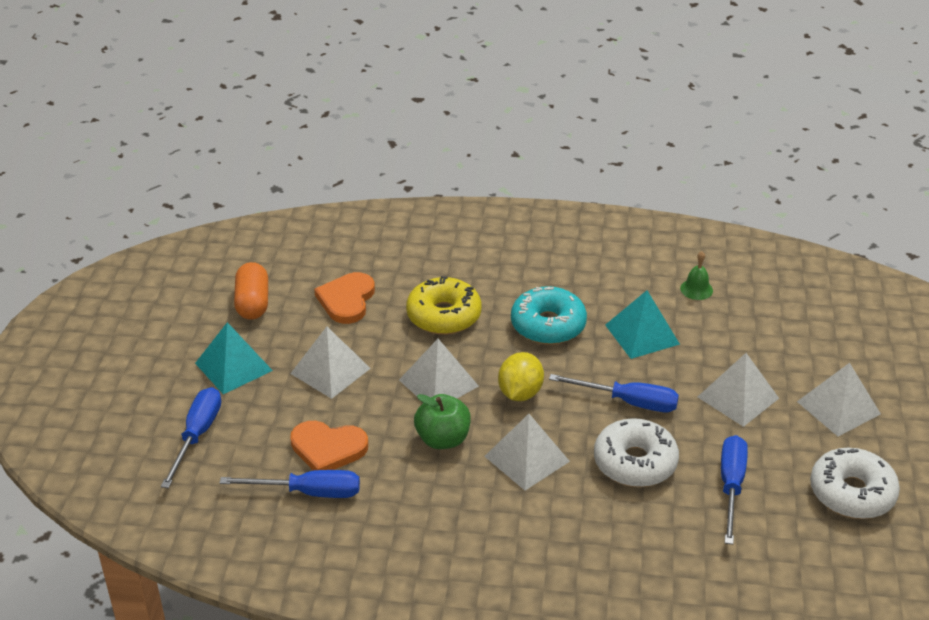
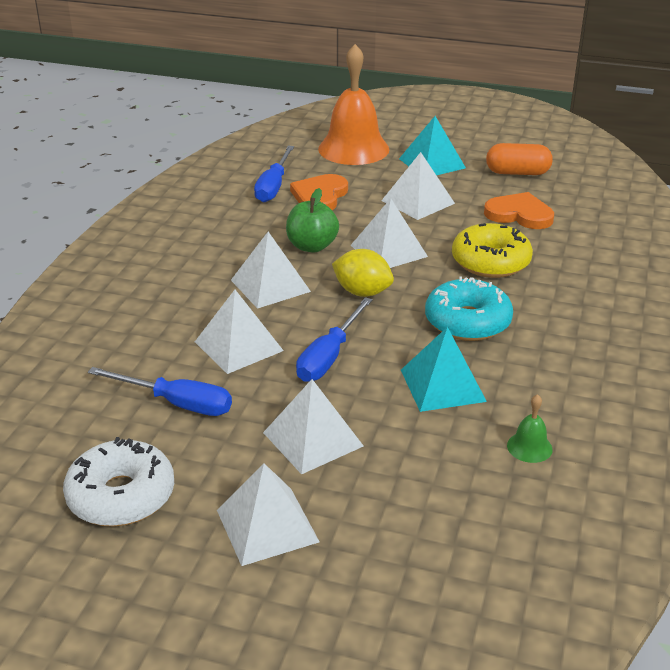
camera: 100 degrees right, 5 degrees down
(197, 435) = (353, 149): blue screwdriver -> orange bell
(635, 462) = (238, 346): white donut -> white pyramid

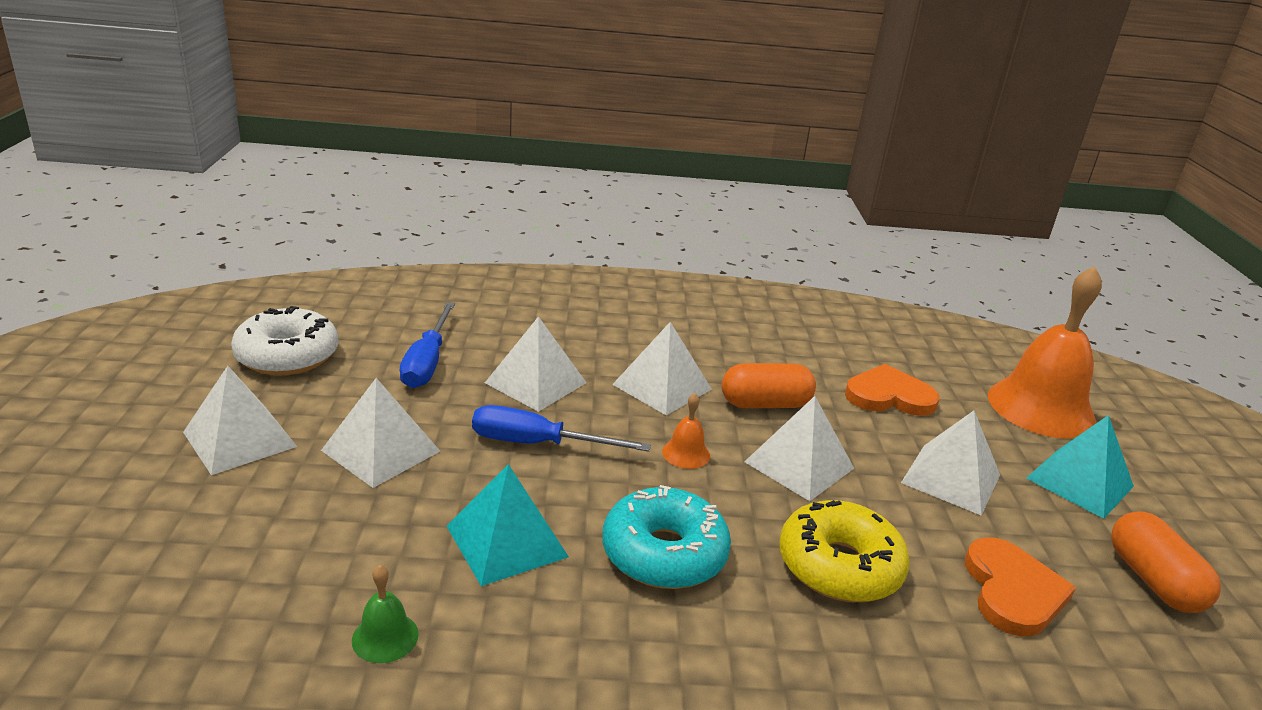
camera: 70 degrees right, 5 degrees down
(273, 186) = (880, 361): blue screwdriver -> none
(312, 246) = (765, 404): green apple -> orange capsule
(362, 292) = (686, 453): yellow lemon -> orange bell

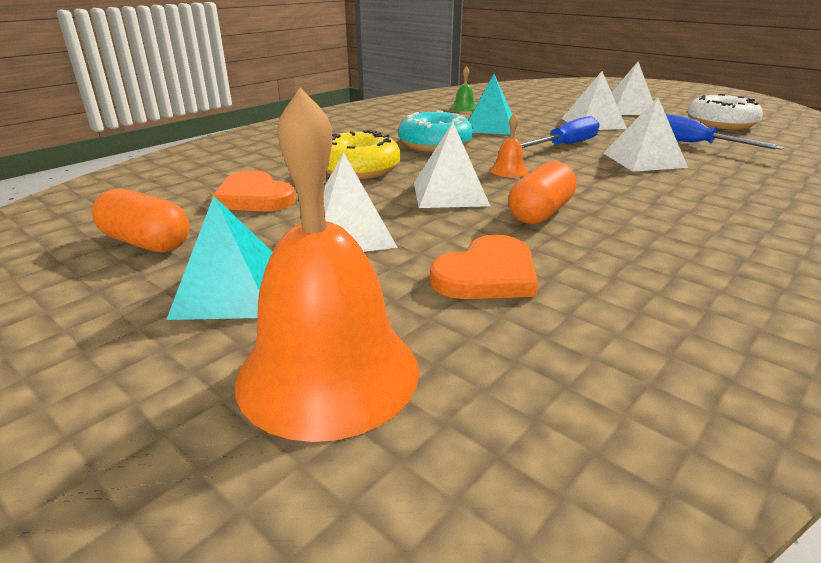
camera: 135 degrees right, 0 degrees up
(662, 386) = (605, 189): white pyramid -> none

